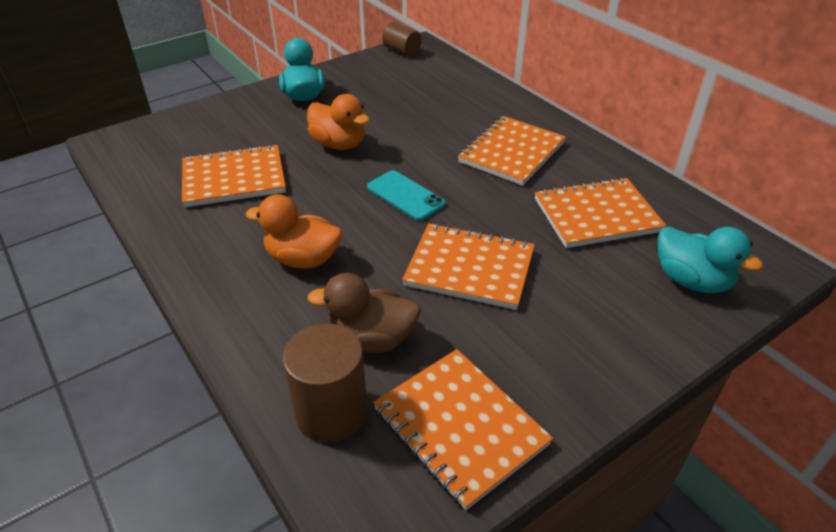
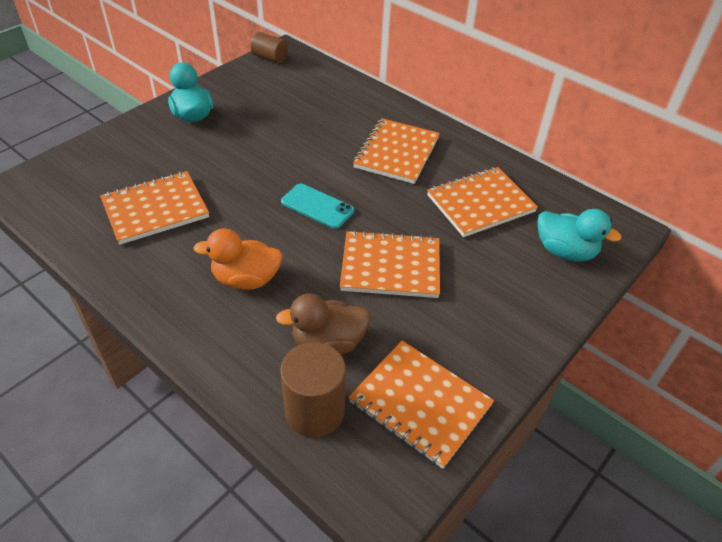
camera: 15 degrees left, 5 degrees up
(339, 144) = (242, 162): orange duck -> none

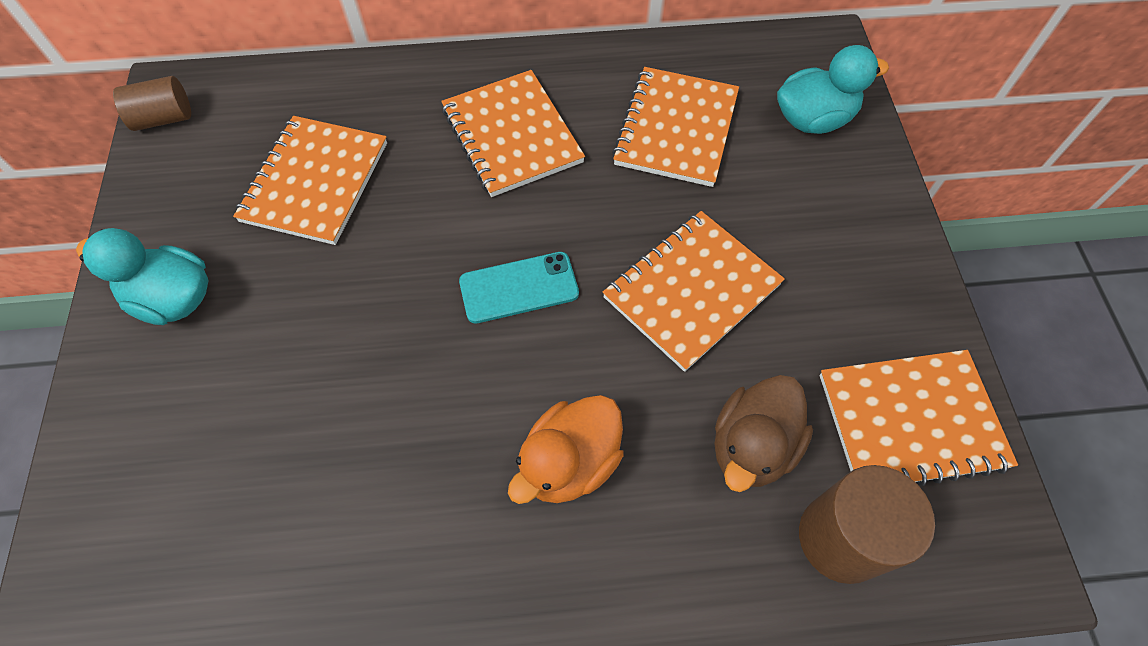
camera: 45 degrees left, 15 degrees up
(155, 209) = (324, 485): orange notebook -> orange notebook (315, 182)

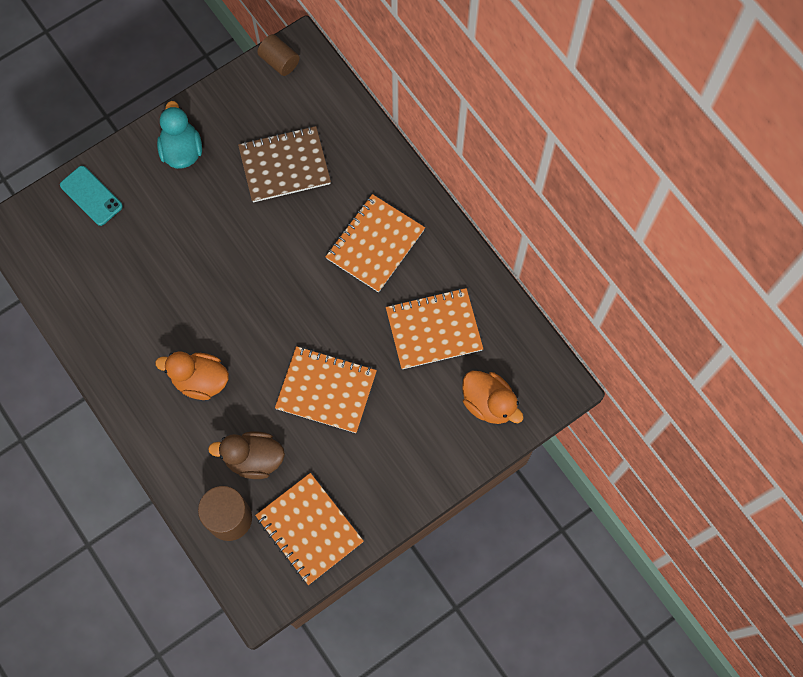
camera: 60 degrees right, 10 degrees up
(315, 182) = (284, 166): orange notebook -> brown notebook
(519, 288) = (279, 305): turquoise phone -> turquoise phone (91, 196)
(813, 119) = (489, 403): turquoise duck -> orange duck

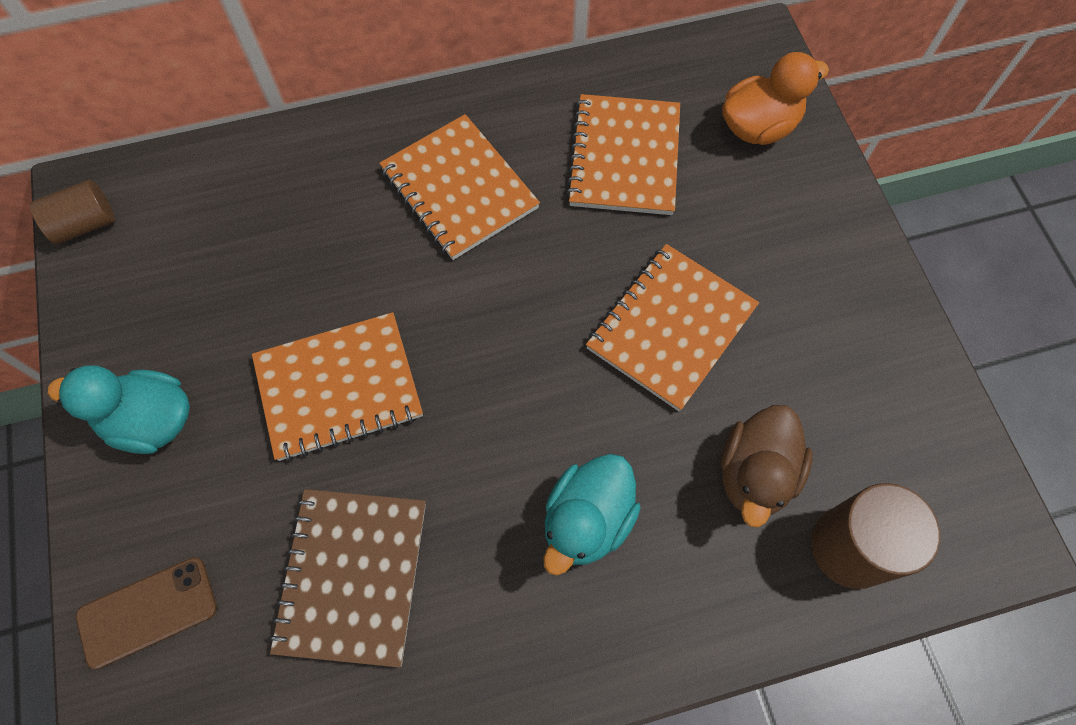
camera: 70 degrees left, 5 degrees down
(91, 196) = (148, 612): turquoise phone -> brown phone
(200, 380) = (587, 520): orange duck -> turquoise duck
(284, 166) = (267, 271): brown notebook -> brown notebook (353, 576)
(309, 529) = (897, 424): orange notebook -> orange notebook (339, 388)

